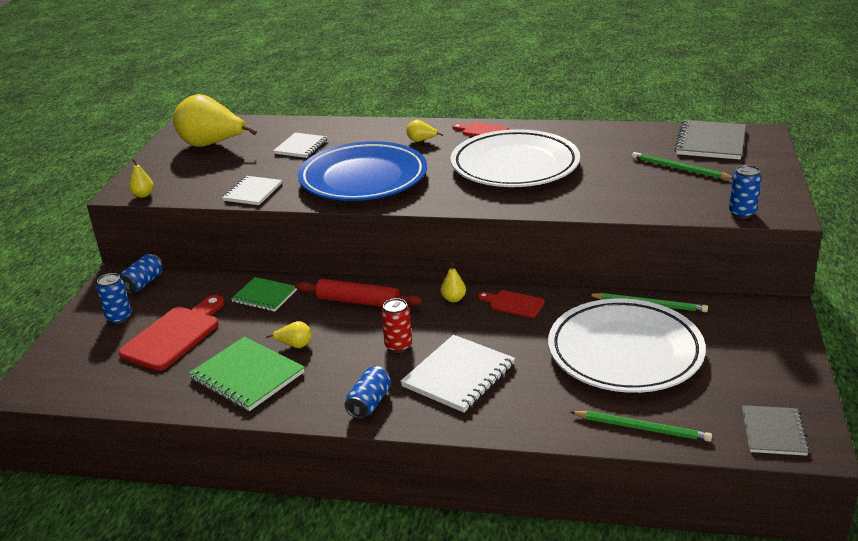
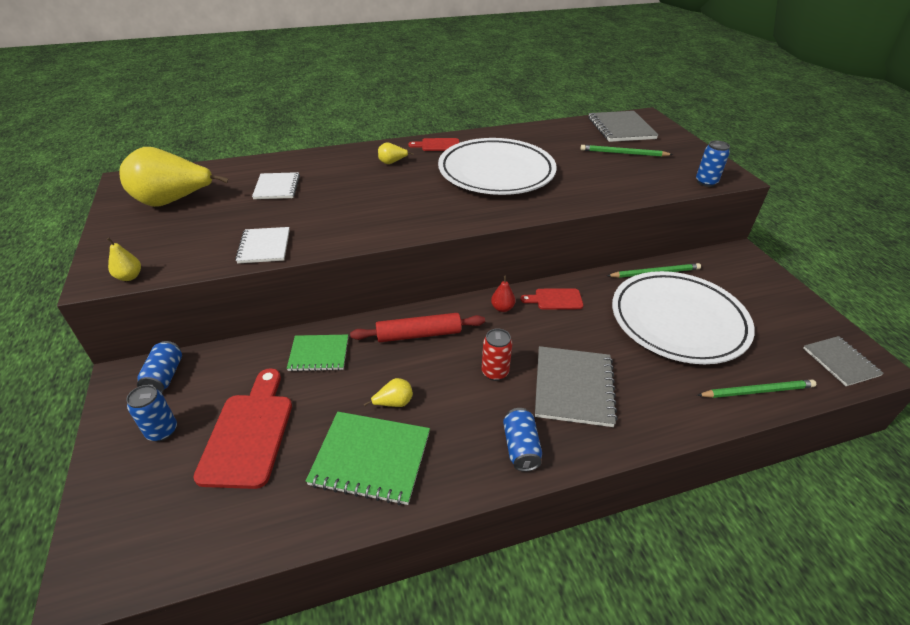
camera: 30 degrees left, 10 degrees up
(363, 178) = (370, 209): blue plate -> none
(453, 299) = (502, 308): yellow pear -> red pear
(459, 375) = (573, 387): white notebook -> grey notebook

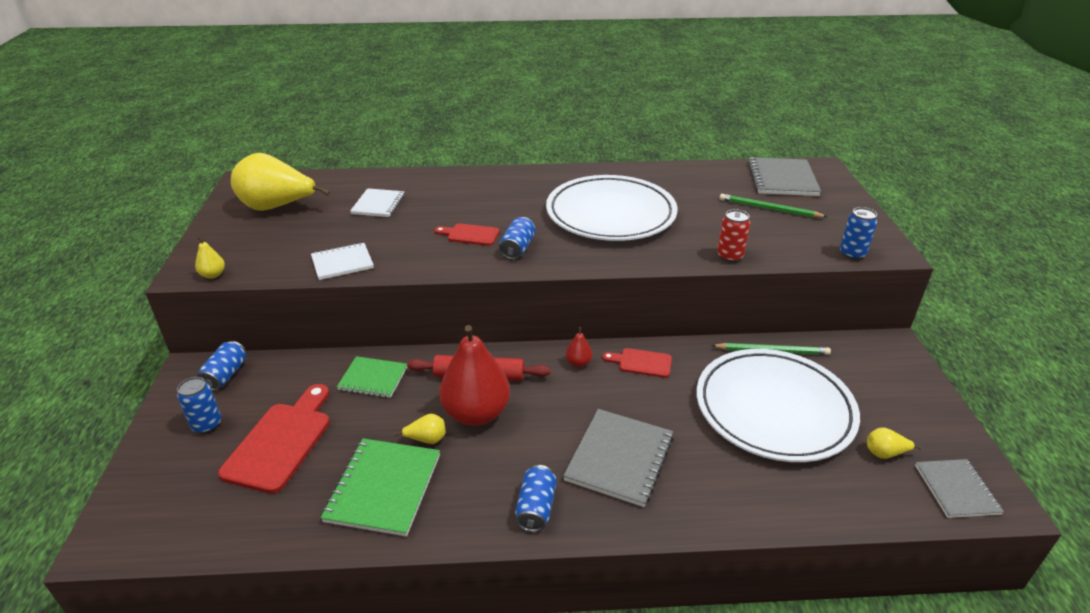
camera: 15 degrees right, 5 degrees down
(264, 246) = (342, 263): white notebook -> white notebook turned 60 degrees clockwise
(371, 458) = (383, 488): green notebook -> green notebook turned 75 degrees clockwise
(392, 162) = (504, 191): yellow pear -> yellow pear (884, 453)
(428, 212) = (517, 248): none -> blue can
(430, 370) = (476, 413): none -> red pear
(438, 145) = (561, 177): red cutting board -> red cutting board (470, 235)
(495, 372) = (541, 428): red can -> red can (729, 256)
(757, 391) = (832, 502): green pencil -> none

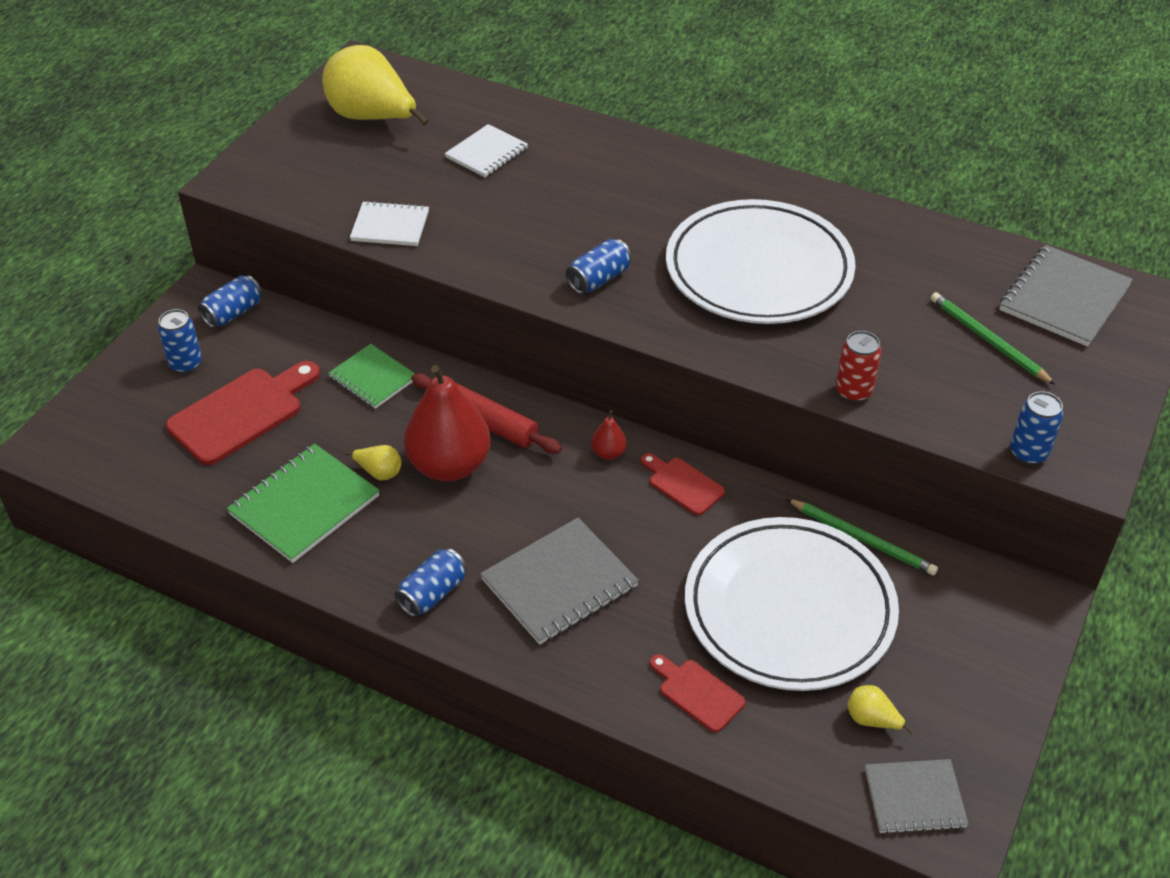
camera: 30 degrees right, 10 degrees up
(213, 275) = (252, 193): yellow pear -> none
(470, 235) = (559, 238): red cutting board -> red cutting board (697, 693)
(956, 489) = (914, 798): grey notebook -> grey notebook turned 60 degrees clockwise

